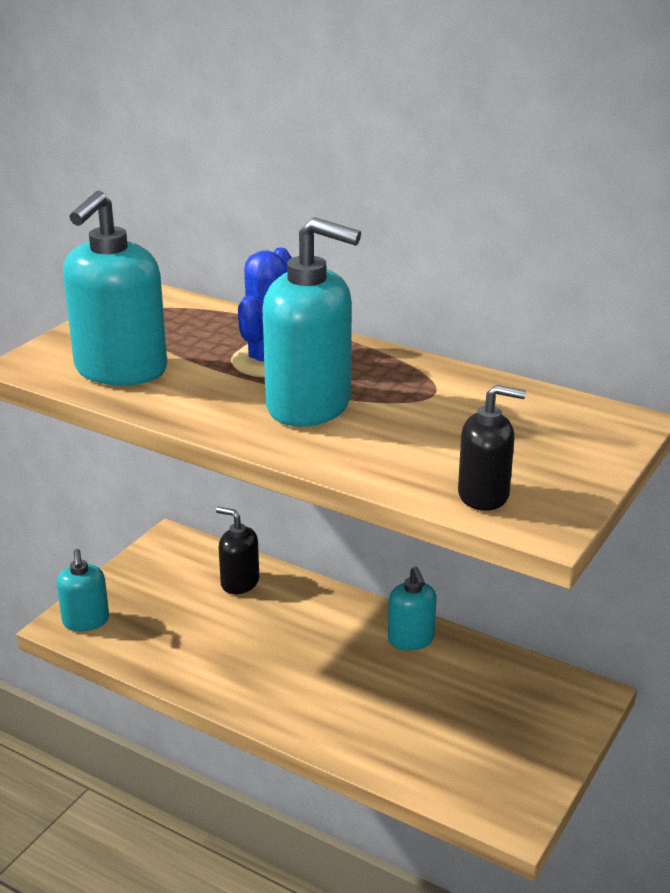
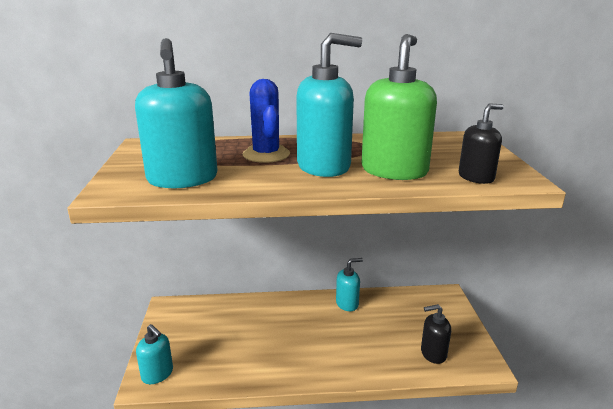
camera: 35 degrees left, 5 degrees down
(239, 582) = (231, 313): black soap dispenser -> black soap dispenser (433, 353)
(389, 444) = (394, 171): none -> green soap dispenser
(411, 639) = (347, 304): turquoise soap dispenser -> turquoise soap dispenser turned 60 degrees counterclockwise

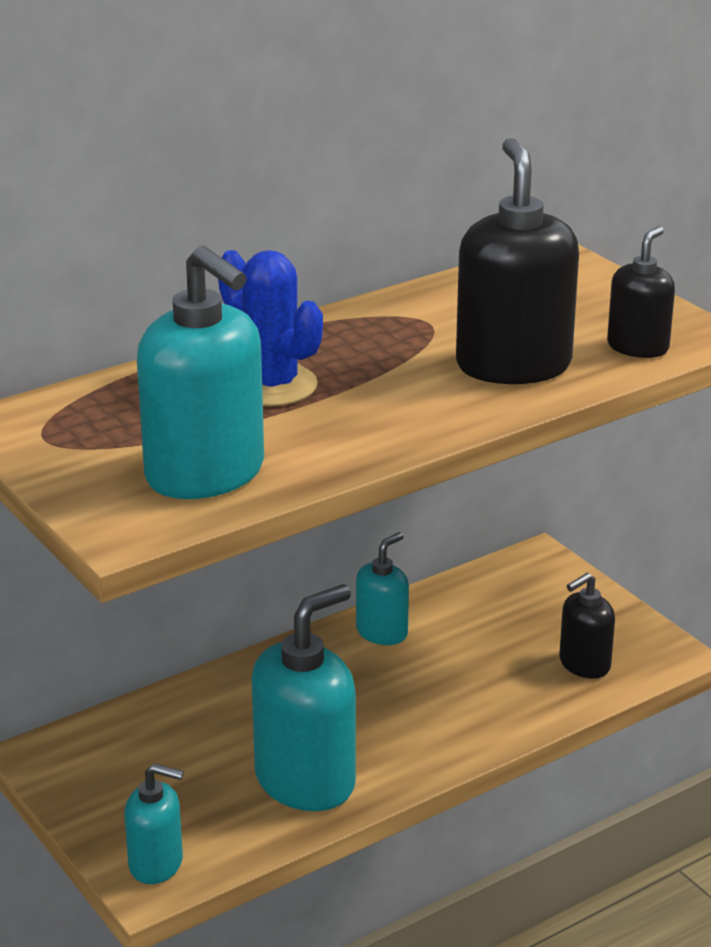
camera: 30 degrees left, 5 degrees up
(324, 166) = (398, 385): turquoise soap dispenser -> turquoise soap dispenser (305, 781)
(394, 171) = (513, 365): green soap dispenser -> black soap dispenser

